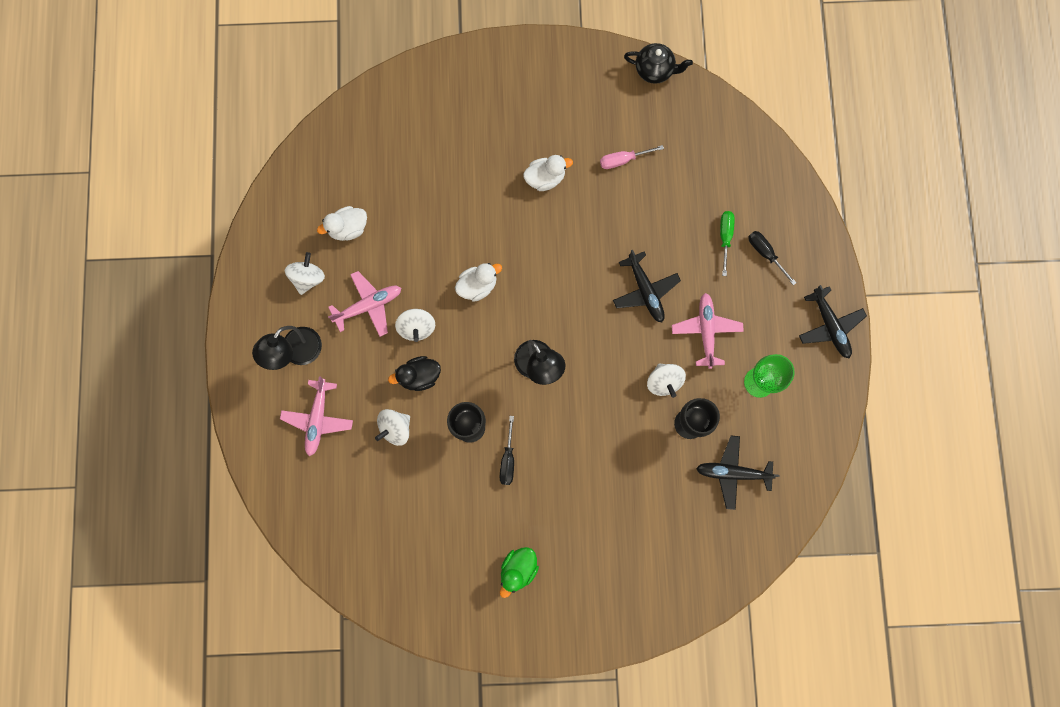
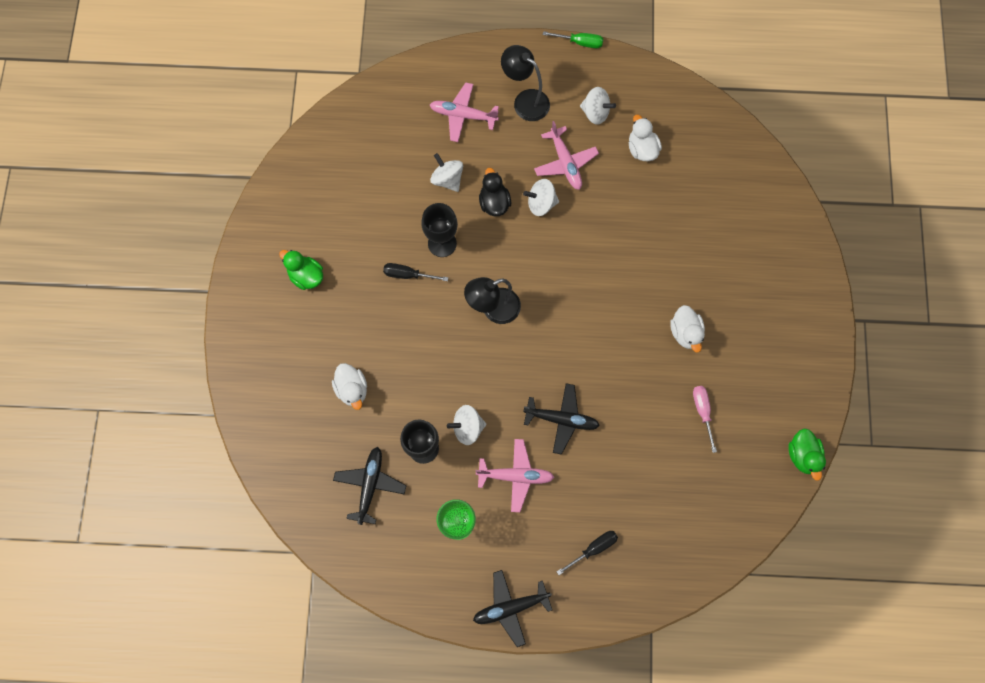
camera: 95 degrees right, 5 degrees down
(477, 286) = (578, 260): white duck -> white duck (352, 389)
(645, 291) = (561, 419): black plane -> black plane turned 150 degrees counterclockwise
(654, 70) = (802, 455): black teapot -> green duck
(725, 237) = (613, 508): green screwdriver -> green screwdriver (580, 42)

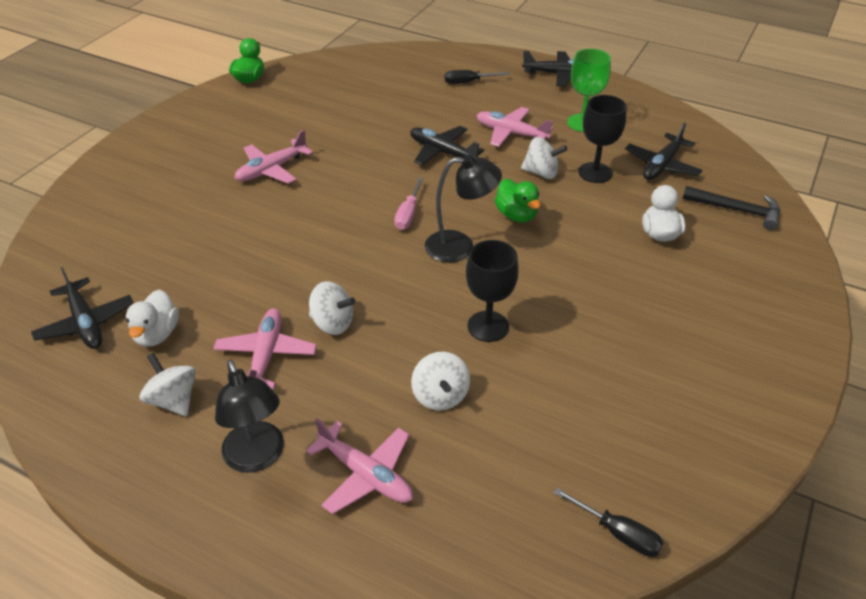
camera: 155 degrees left, 30 degrees down
(297, 447) = (736, 210): none -> black hammer
(306, 276) = (691, 354): green duck -> green duck (516, 215)
(408, 275) = (549, 310): black screwdriver -> black screwdriver (617, 533)
(494, 202) = (392, 345): black duck -> none
(580, 42) = (102, 513): green screwdriver -> none
(685, 333) = (271, 169): white duck -> pink plane
(692, 138) = (86, 323): none -> black plane
(702, 412) = (307, 121): pink screwdriver -> pink screwdriver (408, 214)

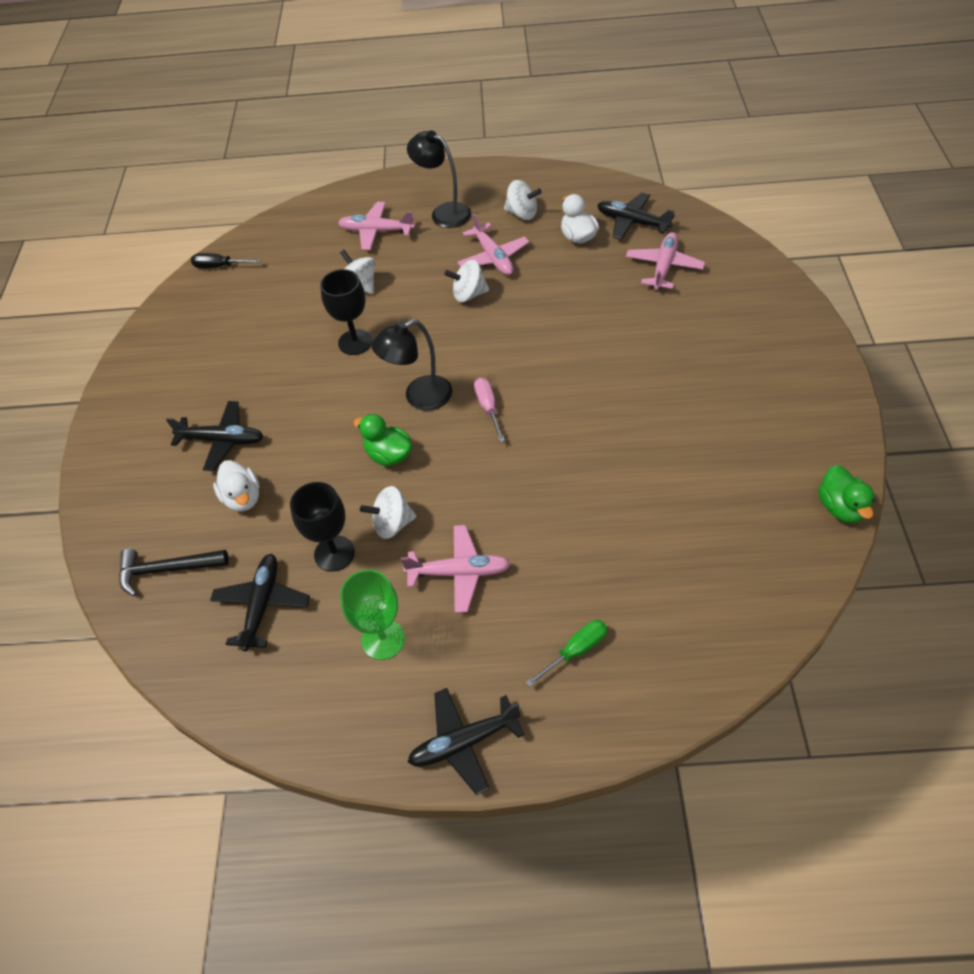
camera: 155 degrees right, 10 degrees up
(271, 169) = (658, 395): pink plane -> pink plane (664, 267)
(442, 152) = (515, 502): black plane -> black plane (222, 440)
(468, 82) = (575, 651): black screwdriver -> green screwdriver

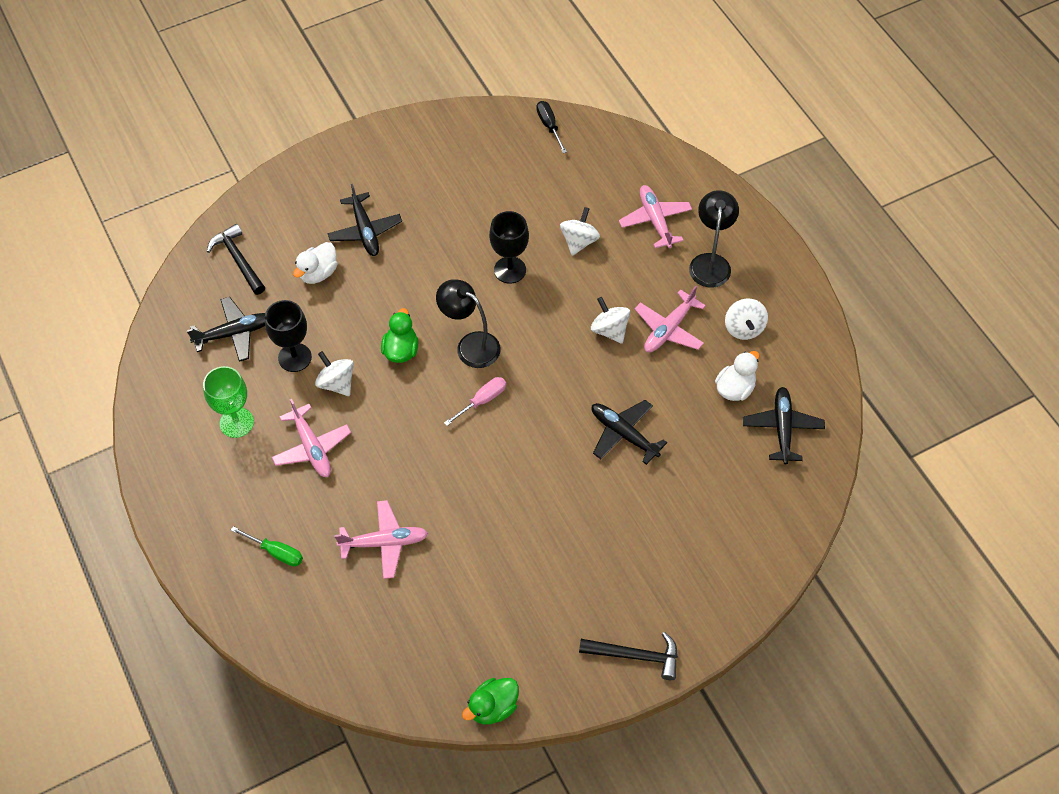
camera: 60 degrees right, 5 degrees up
(463, 742) = (178, 507): black plane -> black plane (623, 434)
(664, 267) = (730, 477): pink plane -> pink plane (384, 542)
(818, 382) = (635, 656): none -> black hammer

